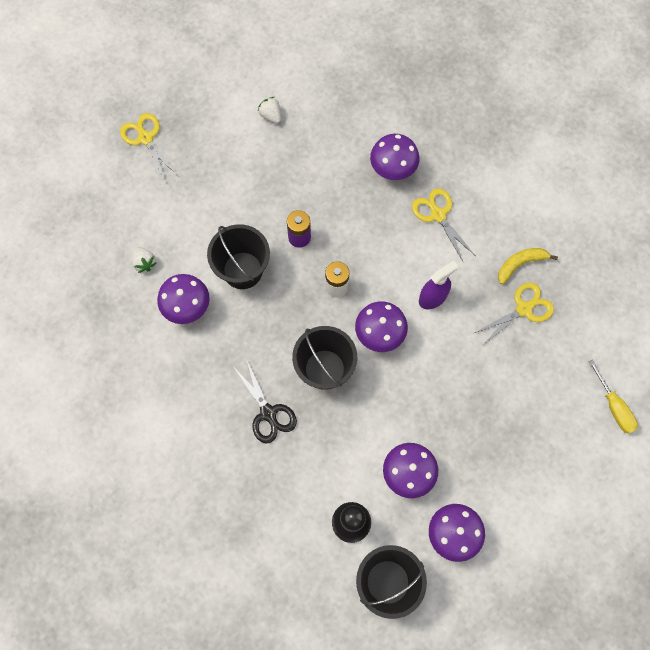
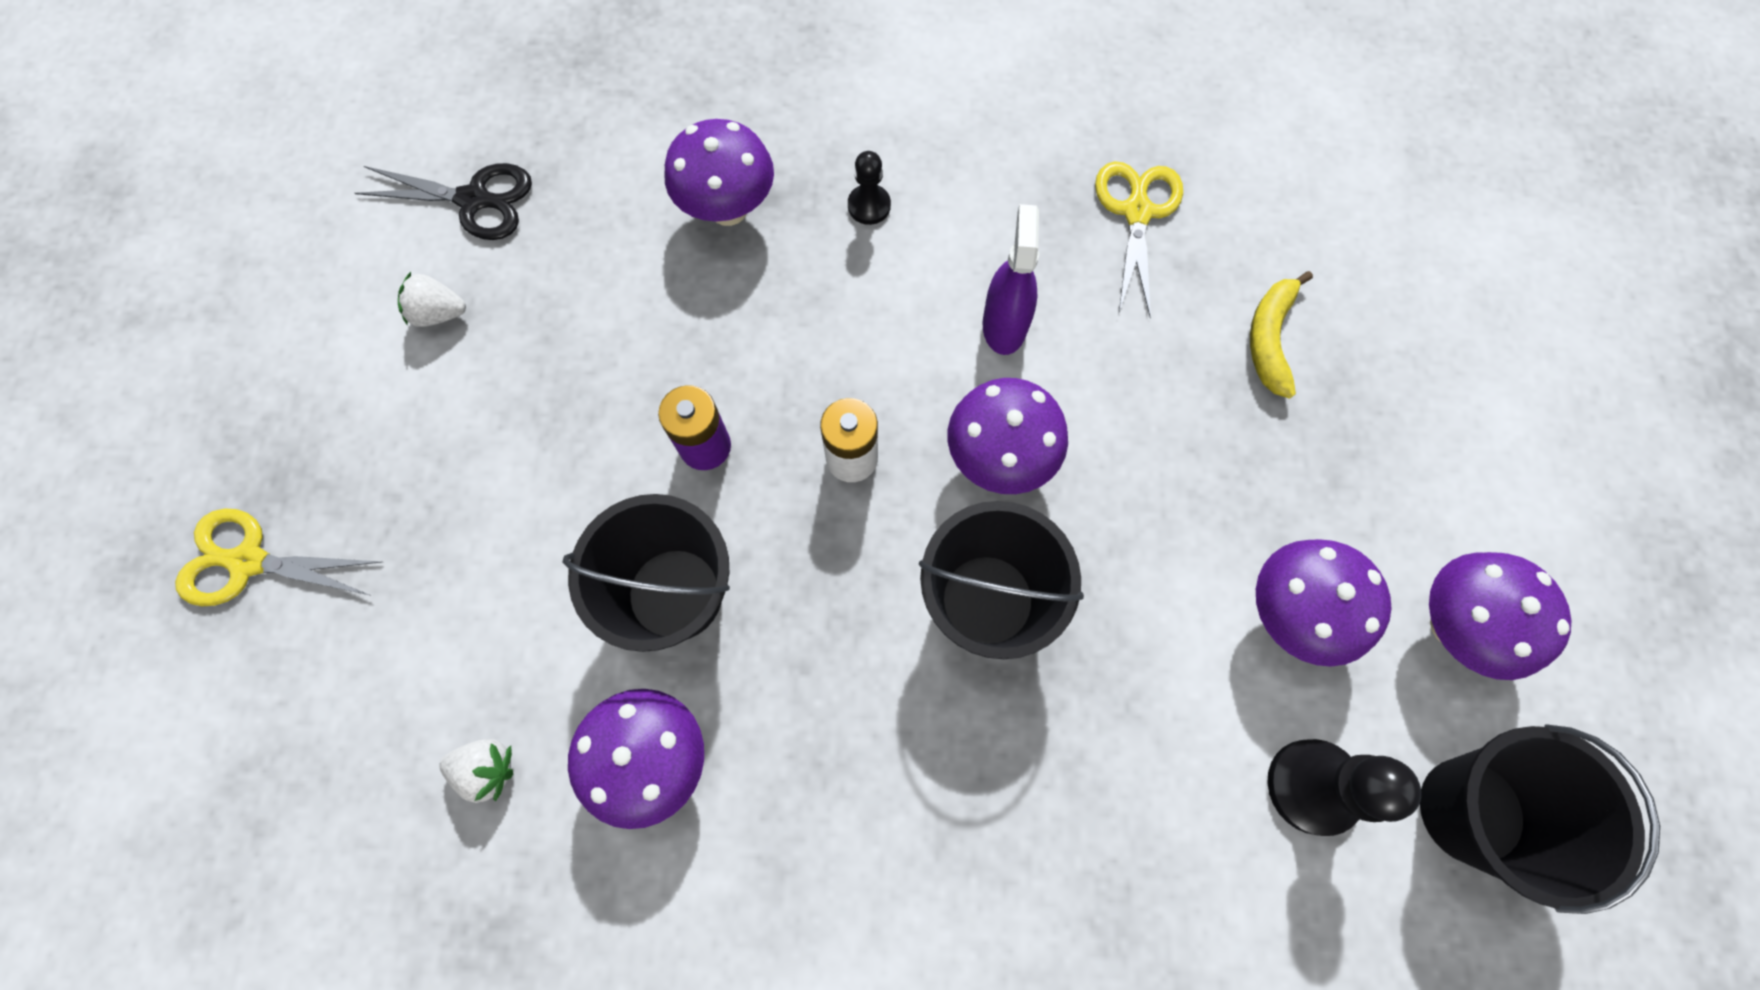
camera: 50 degrees left, 0 degrees up
(268, 413) = (989, 772): black scissors -> black scissors (474, 200)
(438, 215) = (869, 206): yellow scissors -> black pawn
(520, 264) = (1057, 159): yellow banana -> yellow banana (1269, 339)
(614, 407) = (1399, 217): yellow screwdriver -> none

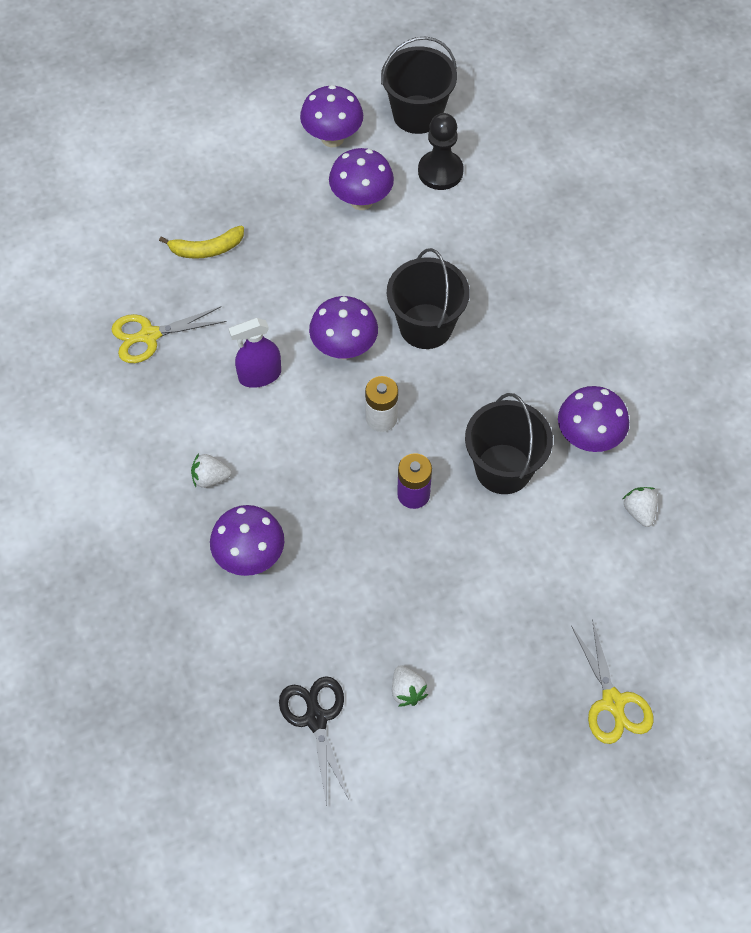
camera: 115 degrees left, 10 degrees down
(869, 206) = (210, 478): black pawn -> white strawberry

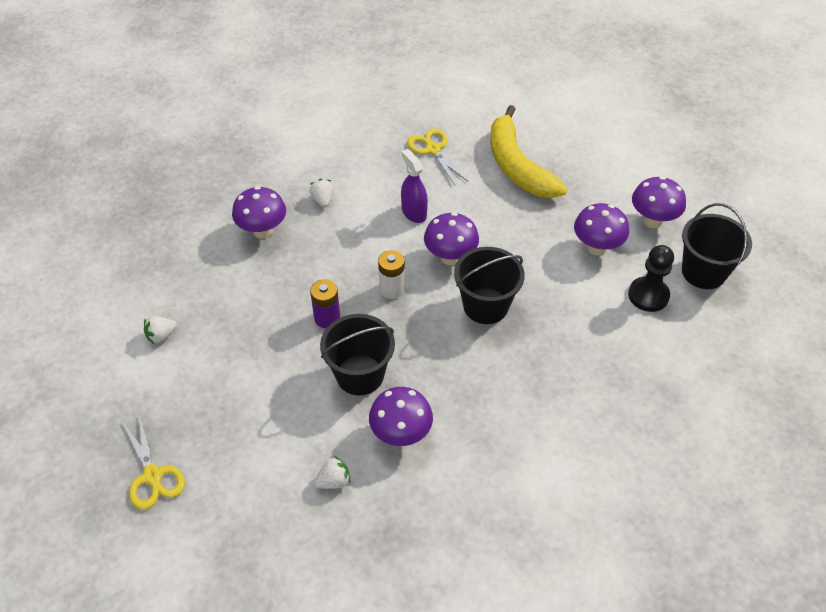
camera: 80 degrees right, 10 degrees down
(207, 249) = (517, 166): yellow banana -> yellow banana, size x2.04
(316, 719) = (139, 286): black scissors -> none
(613, 702) = (152, 476): yellow scissors -> yellow scissors turned 90 degrees counterclockwise

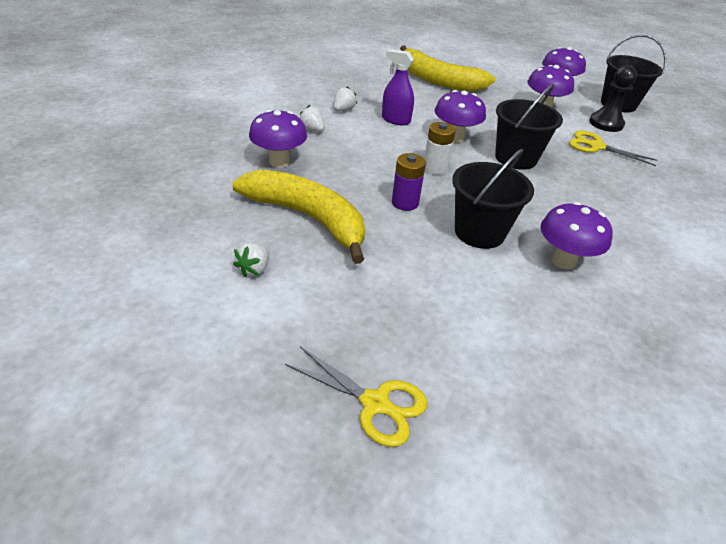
camera: 35 degrees left, 10 degrees down
(236, 302) = (308, 218): none -> yellow banana
(334, 481) = (556, 321): white strawberry -> white strawberry (343, 110)
(433, 149) = (367, 84): yellow scissors -> yellow scissors (596, 146)

